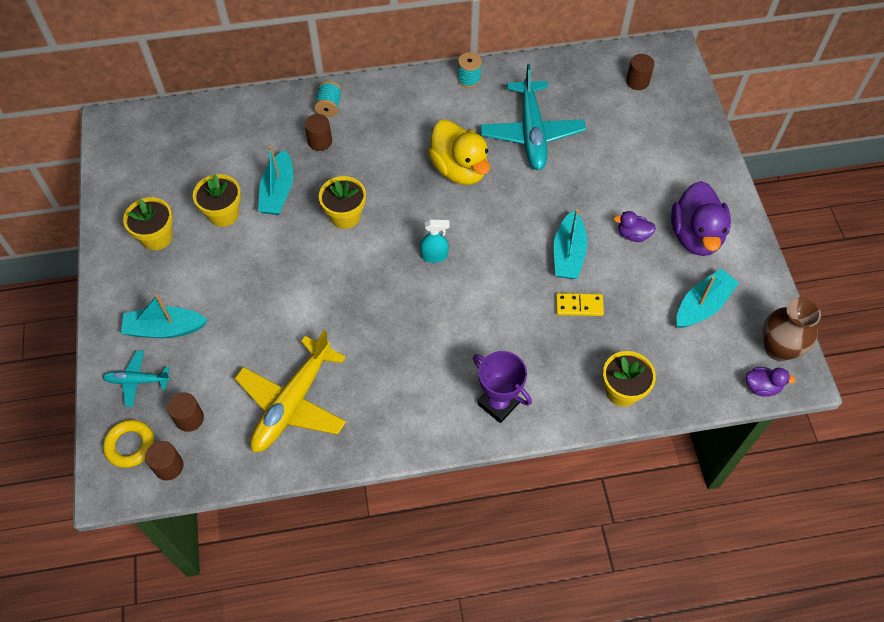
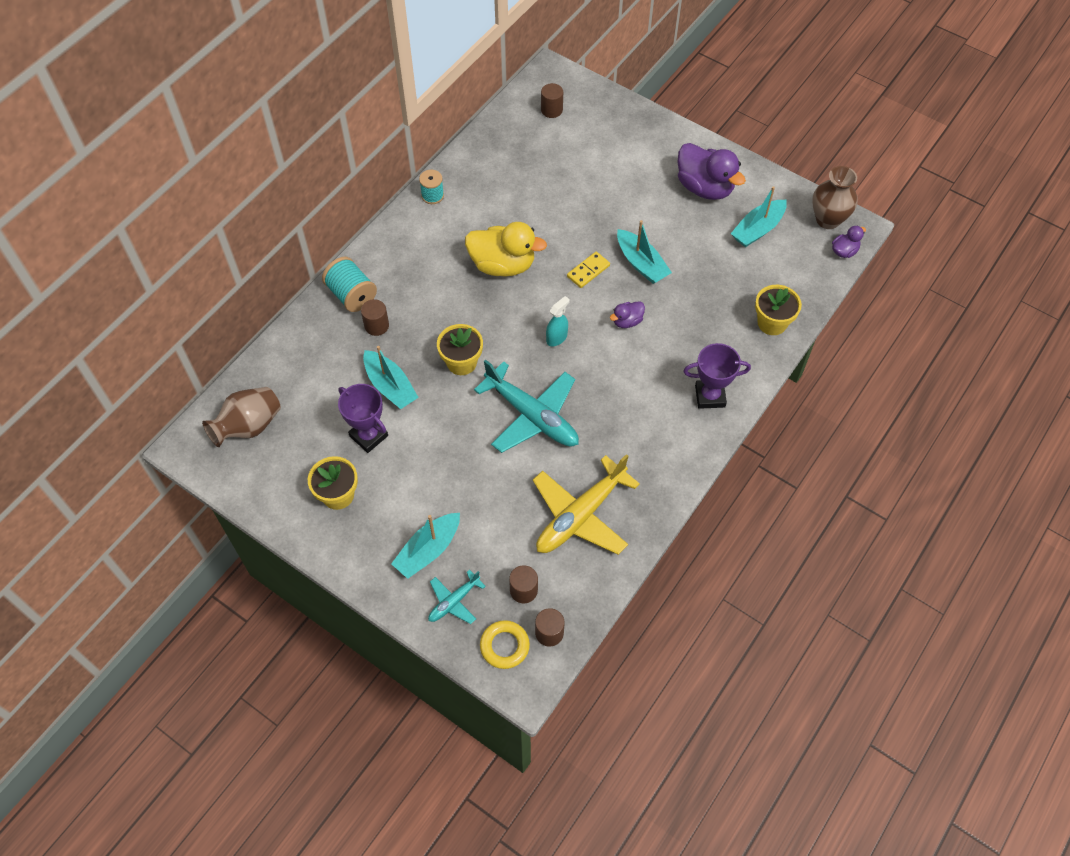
camera: 45 degrees left, 0 degrees up
(160, 142) = (249, 426): none -> brown vase
(223, 214) = (369, 436): yellow flower pot -> purple trophy
(293, 403) = (581, 515): yellow plane -> yellow plane turned 60 degrees clockwise
(329, 107) = (352, 295): turquoise spool -> turquoise spool, size x1.54
(531, 133) = (522, 200): turquoise plane -> turquoise plane (532, 415)
(579, 305) = (686, 292): yellow domino -> yellow domino (588, 271)
(633, 234) = (666, 218): purple duck -> purple duck (627, 321)
(702, 305) = (758, 229): turquoise boat -> turquoise boat turned 135 degrees counterclockwise

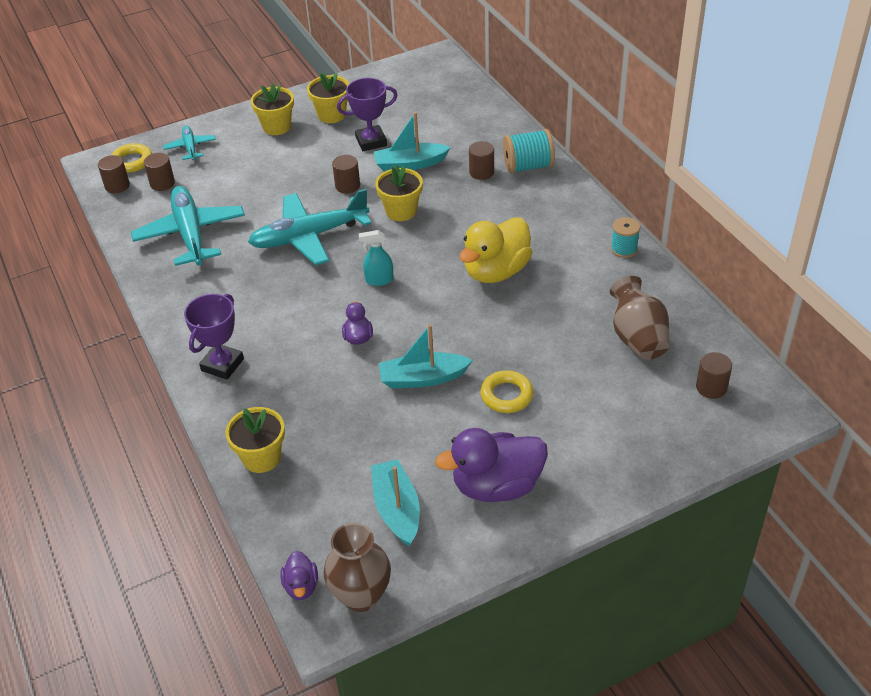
camera: 120 degrees right, 15 degrees down
(249, 426) = (432, 87): brown vase -> brown vase (637, 338)
(381, 536) = (276, 127): none -> yellow flower pot
(428, 550) = (243, 146): turquoise boat -> none
(447, 421) = (347, 186): none -> brown cylinder
(557, 338) = (379, 280): turquoise spray bottle -> turquoise spray bottle turned 105 degrees clockwise
(581, 515) = (190, 234): yellow plane -> turquoise plane
(588, 271) = (443, 331): yellow domino -> none
(626, 210) = (506, 395): none -> yellow ring

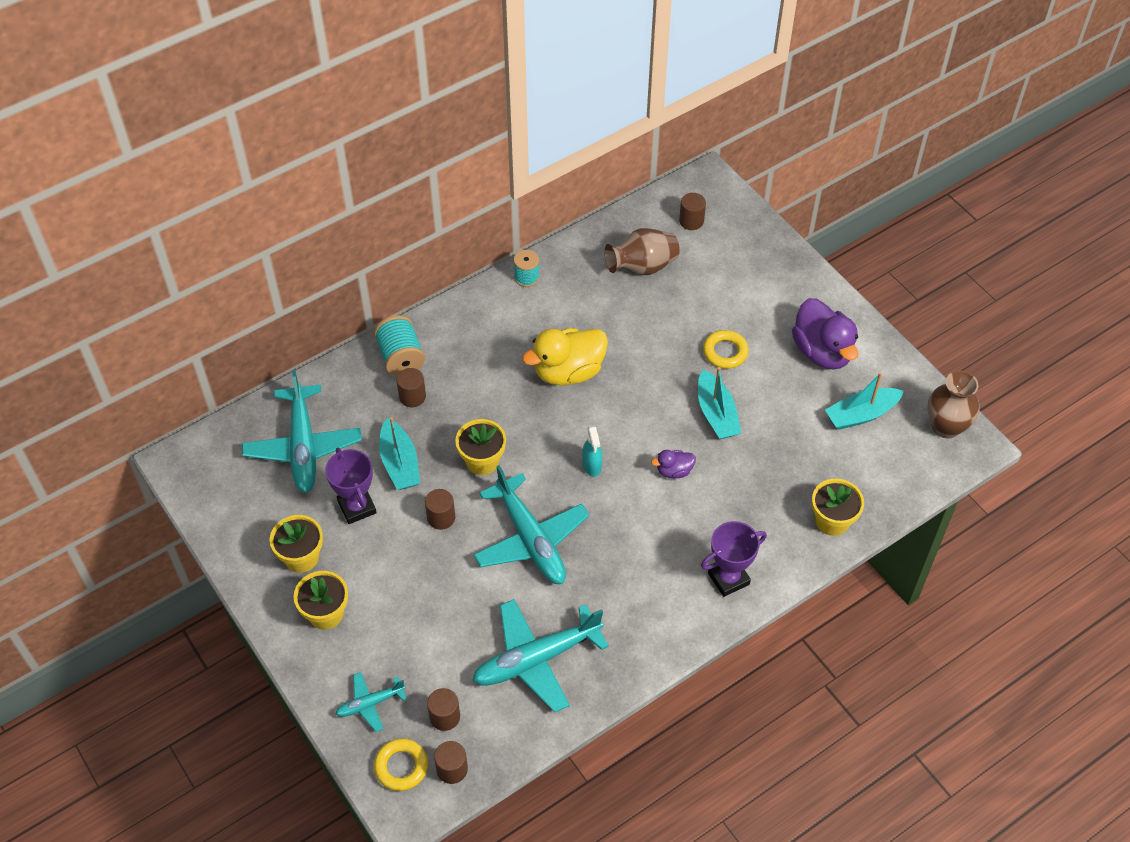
camera: 100 degrees left, 10 degrees up
(222, 365) = (728, 578): purple trophy -> purple trophy turned 45 degrees counterclockwise
(301, 586) = (949, 467): purple duck -> none
(439, 114) = (303, 446): none -> turquoise plane
(496, 271) = (568, 371): yellow duck -> yellow duck turned 120 degrees clockwise

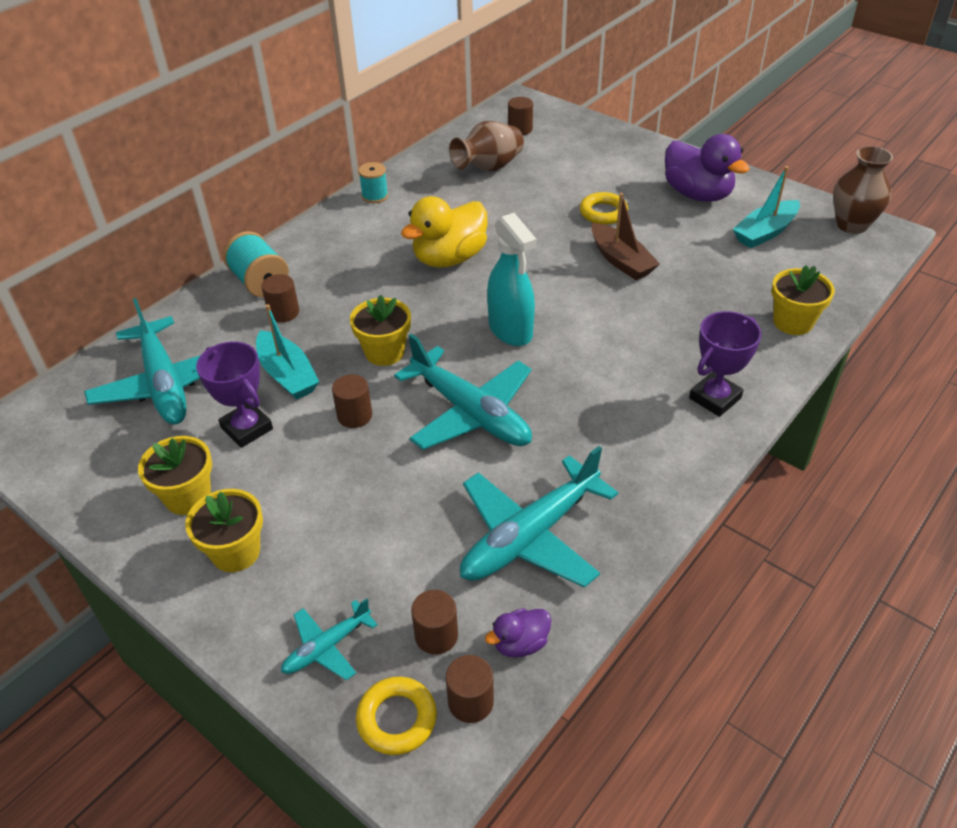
camera: 15 degrees left, 10 degrees down
(592, 465) = (510, 330): turquoise spray bottle -> turquoise spray bottle, size x1.78
(674, 471) = (602, 316): purple duck -> purple duck (520, 643)
(716, 413) = (621, 260): turquoise boat -> brown boat

